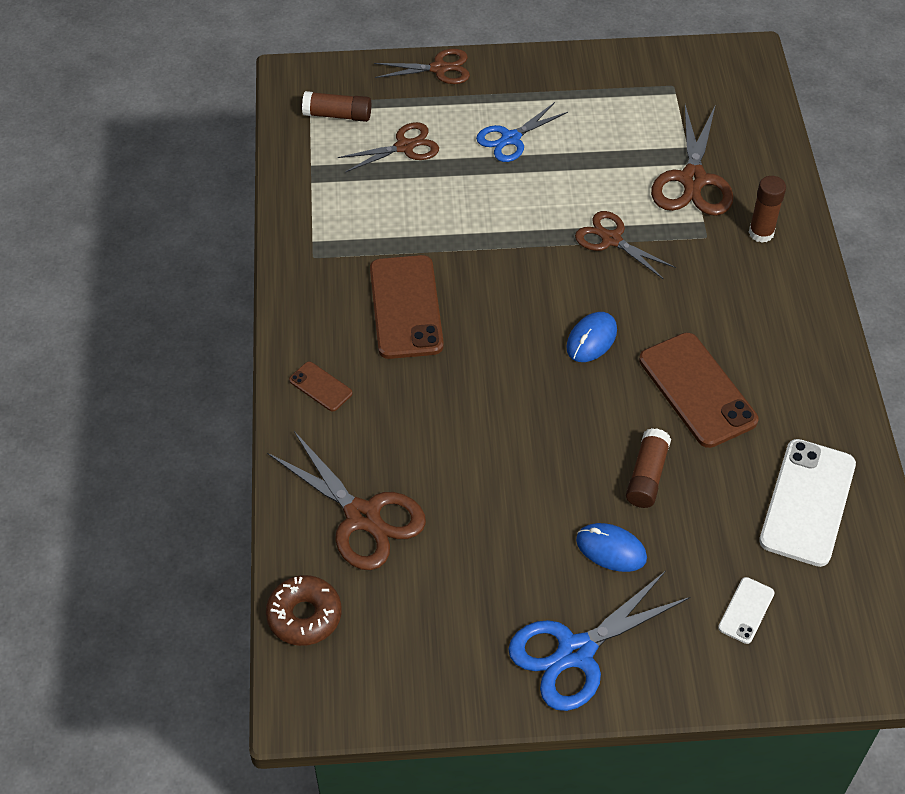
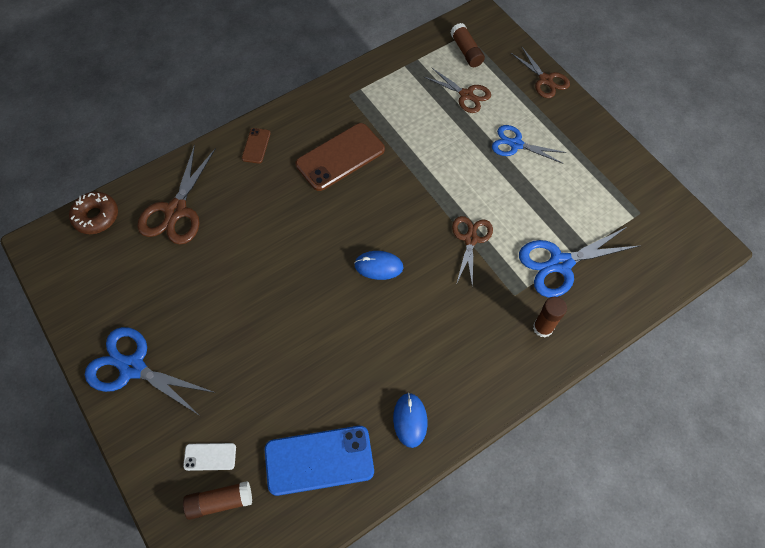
camera: 60 degrees right, 10 degrees up
(611, 549) = (218, 353): blue mouse -> blue mouse (410, 420)
(647, 476) = (286, 348): brown glue stick -> brown glue stick (220, 501)
(693, 180) = (560, 263): brown scissors -> blue scissors
(697, 390) = (375, 347): brown phone -> none
(807, 502) = (319, 460): white phone -> blue phone

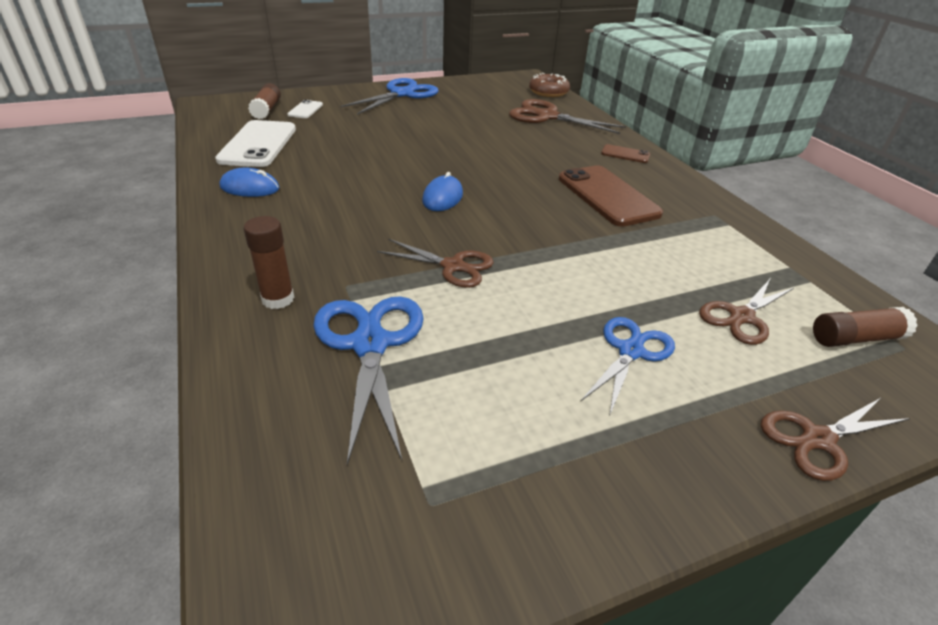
camera: 100 degrees right, 25 degrees down
(319, 460) = (258, 144): blue phone -> white phone

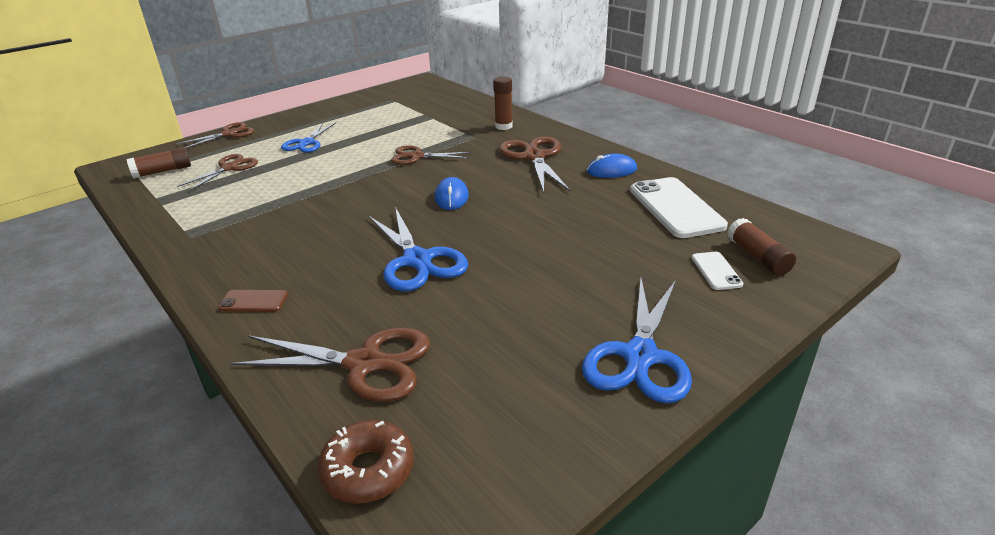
camera: 165 degrees right, 5 degrees down
(306, 225) = (534, 157): none -> brown scissors
(370, 344) = (441, 122): blue scissors -> blue scissors (417, 260)
(607, 196) = (295, 233): brown phone -> none

